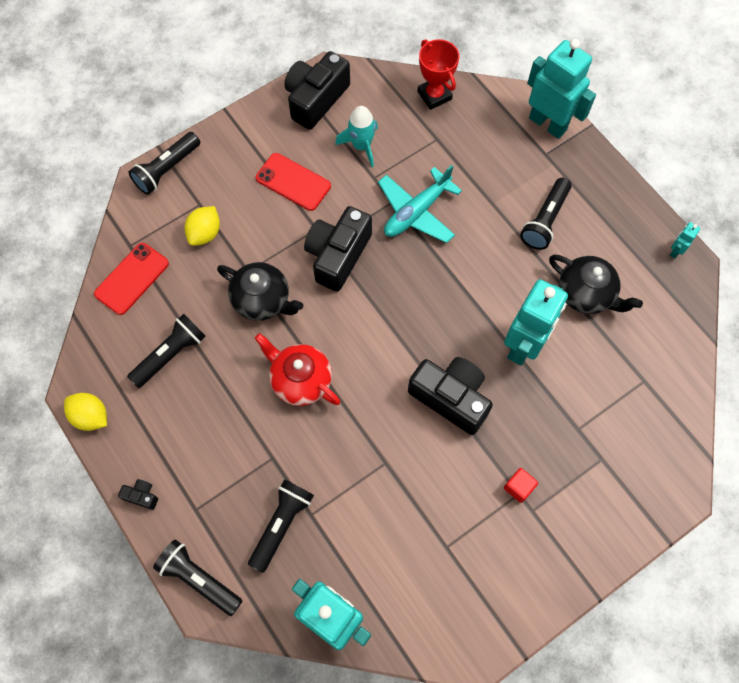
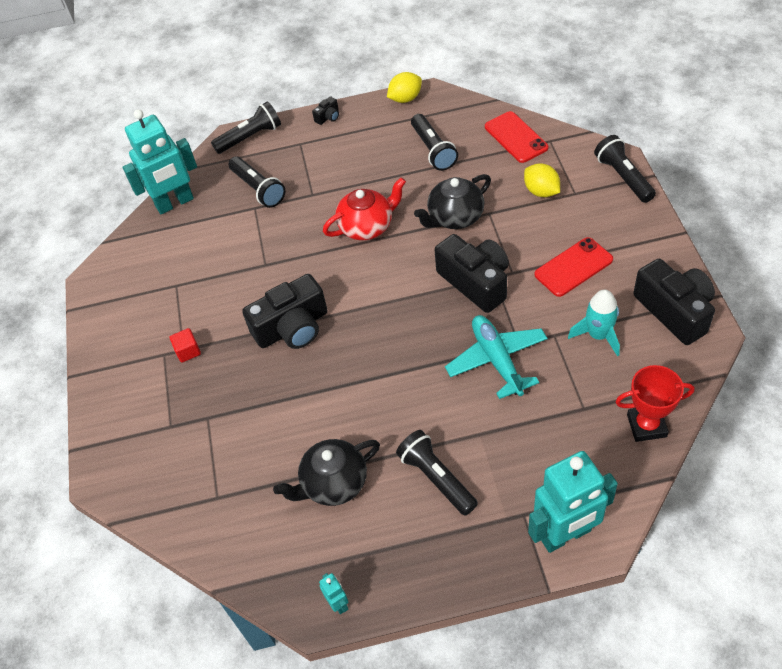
camera: 120 degrees right, 15 degrees down
(523, 345) = (309, 403): turquoise robot -> none

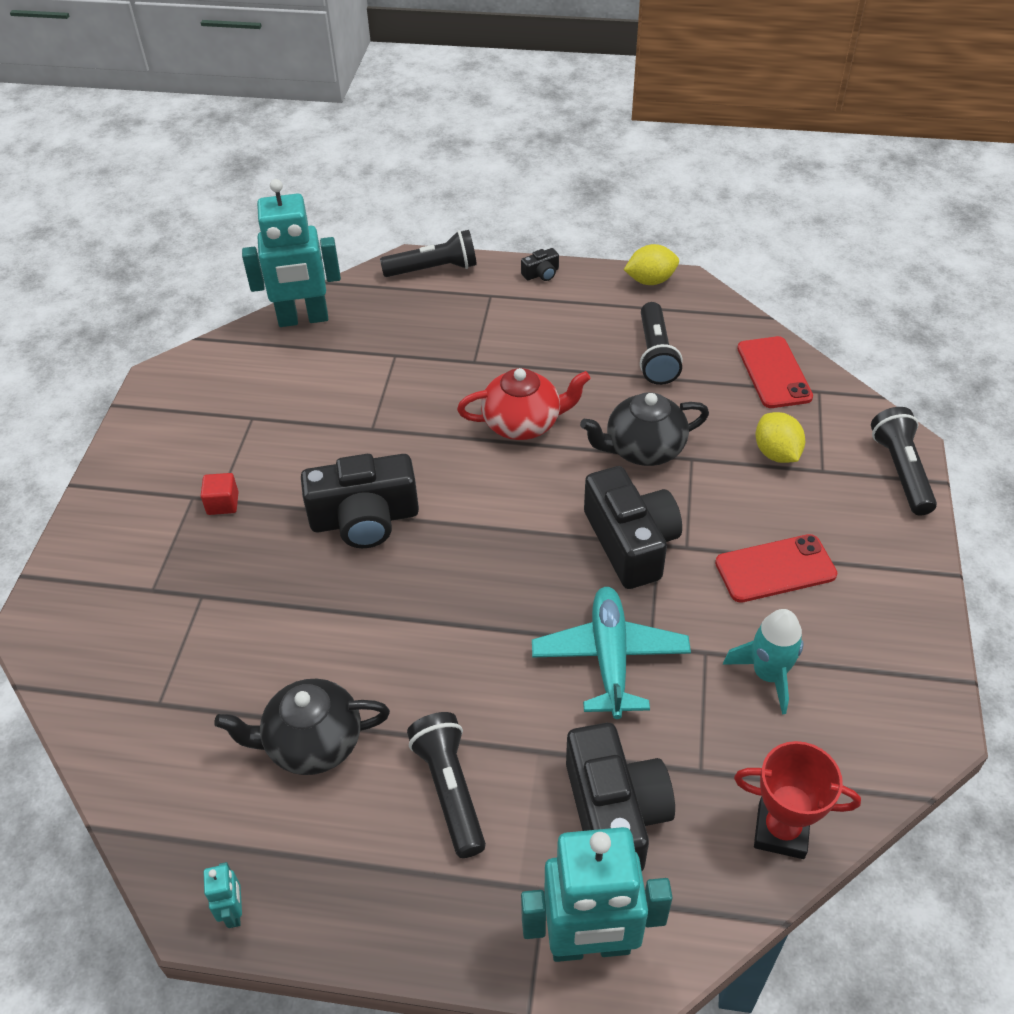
camera: 15 degrees right, 5 degrees down
(258, 189) = (411, 334): black flashlight -> none
(674, 311) = (895, 680): black camera -> black camera (614, 813)

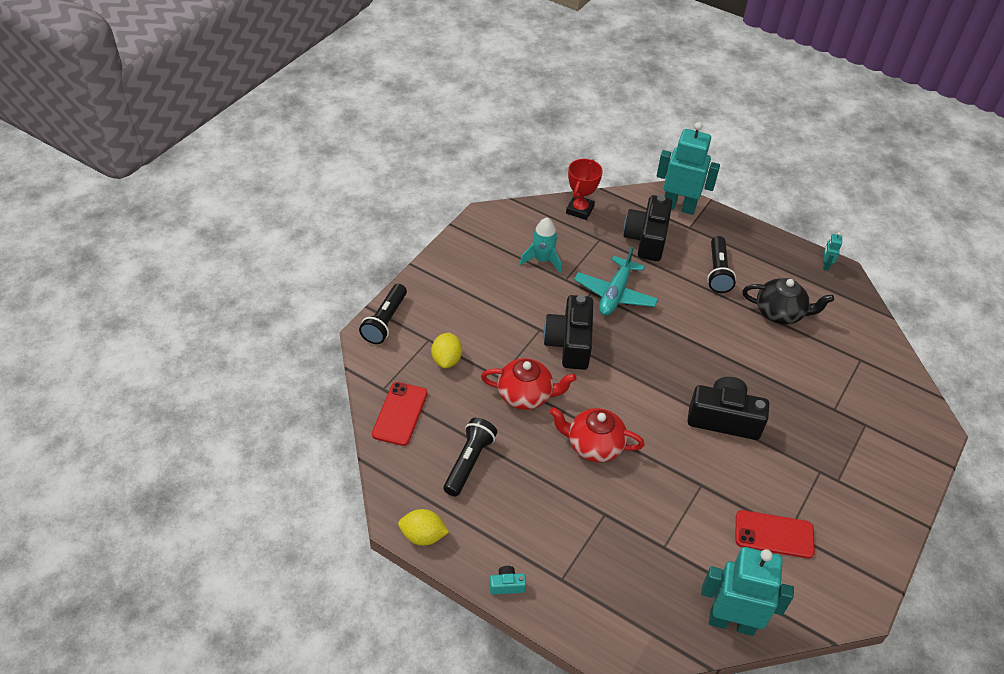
camera: 160 degrees left, 0 degrees up
(223, 503) = (817, 466): red cube -> none
(434, 269) = (598, 634): black flashlight -> none
(541, 274) = (507, 585): black camera -> turquoise camera
(643, 449) = (526, 395): black teapot -> red teapot
(775, 569) = (501, 301): red phone -> red phone (774, 534)
(781, 831) = (579, 210): red trophy -> red trophy turned 75 degrees clockwise

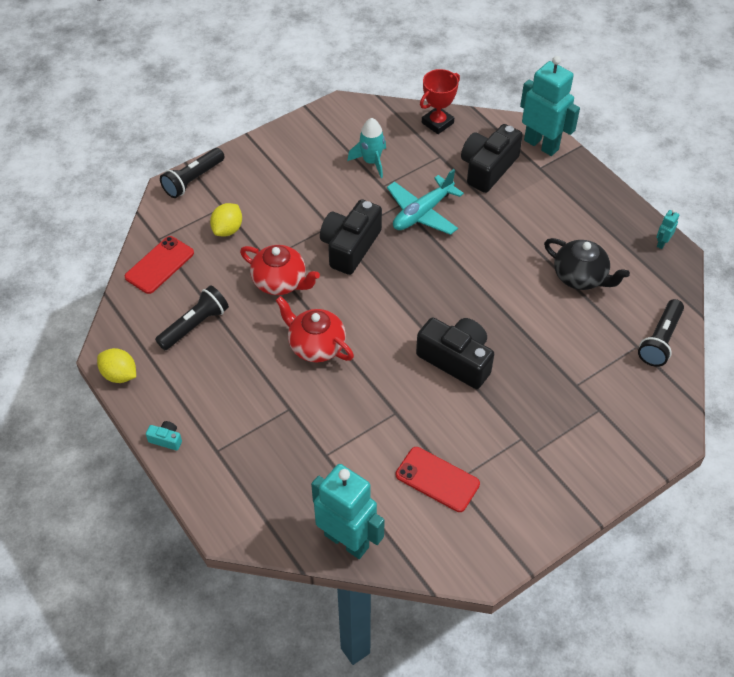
camera: 25 degrees right, 5 degrees up
(717, 272) = (540, 219): black flashlight -> black flashlight (660, 340)

